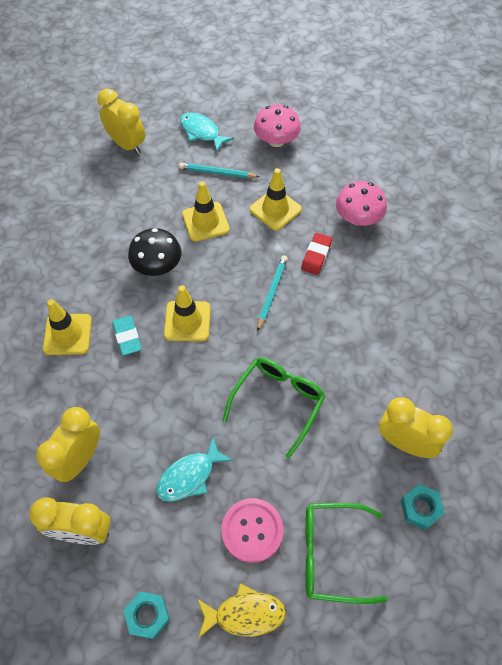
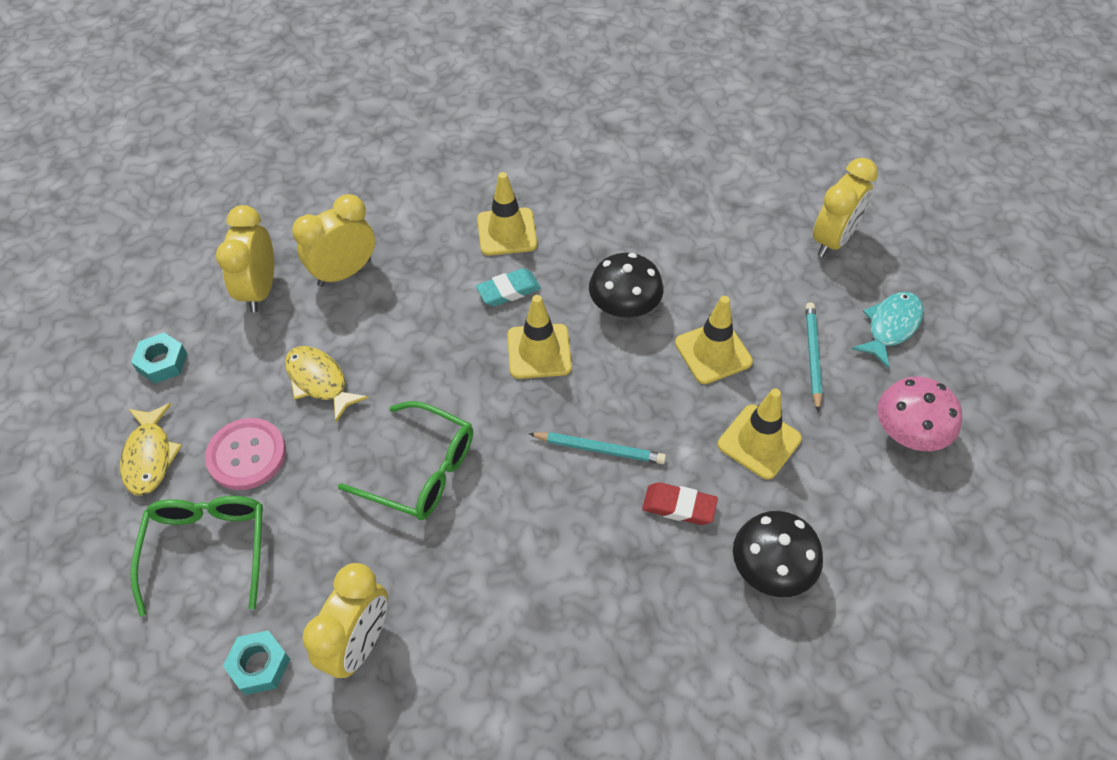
camera: 85 degrees right, 5 degrees down
(79, 459) = (344, 272): yellow clock -> yellow clock turned 60 degrees counterclockwise
(189, 476) = (319, 381): turquoise fish -> yellow fish
(358, 218) = (771, 568): pink mushroom -> black mushroom

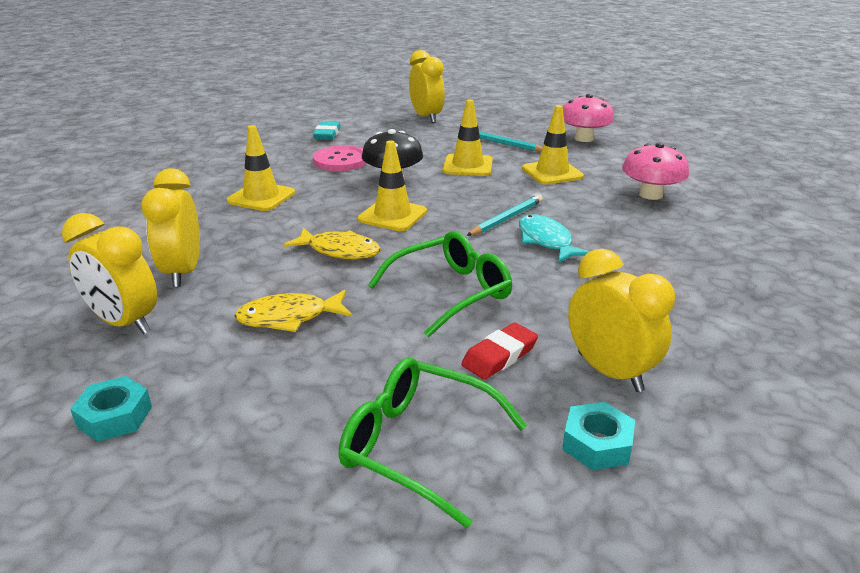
camera: 60 degrees left, 25 degrees down
(150, 457) = (239, 462): yellow fish -> yellow fish (339, 251)
(247, 455) = (323, 385): pink button -> pink button (341, 160)
(508, 290) = (318, 211): turquoise eraser -> turquoise eraser (327, 134)
(679, 506) = (580, 207): red eraser -> red eraser (500, 356)
(771, 568) = (650, 194): black mushroom -> pink mushroom
(891, 326) = (506, 123): turquoise fish -> turquoise fish (546, 241)

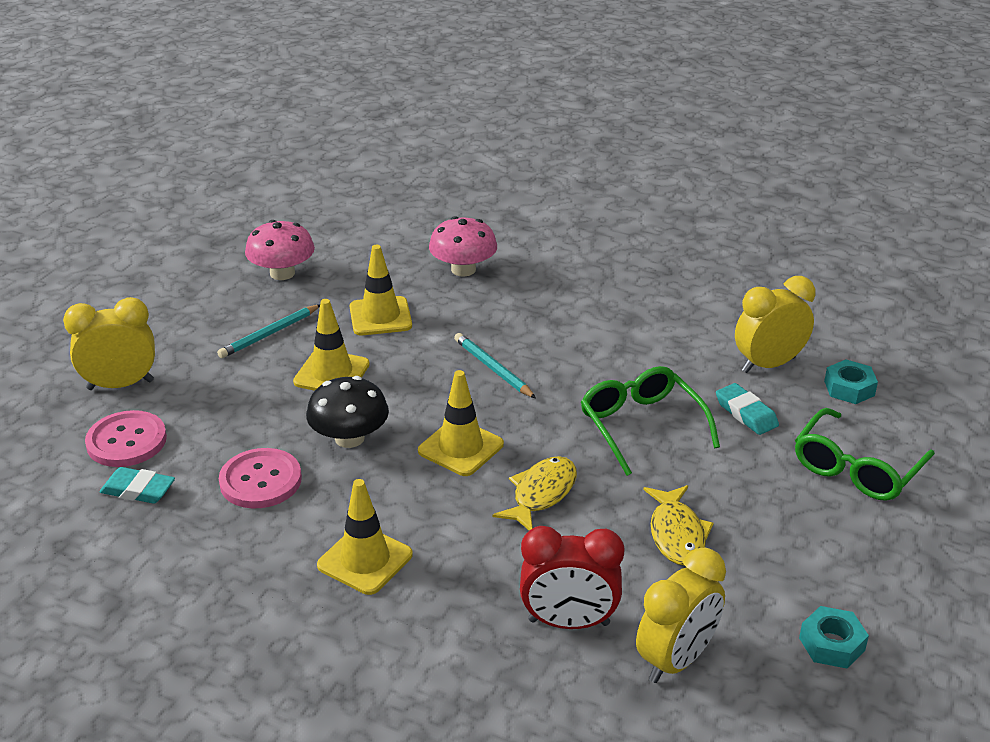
camera: 80 degrees left, 5 degrees up
(183, 272) = (569, 622): yellow clock -> red clock
(372, 126) = (126, 441): none -> pink button
(500, 356) = (746, 413): red eraser -> turquoise eraser
(546, 241) = (551, 353): turquoise fish -> none

